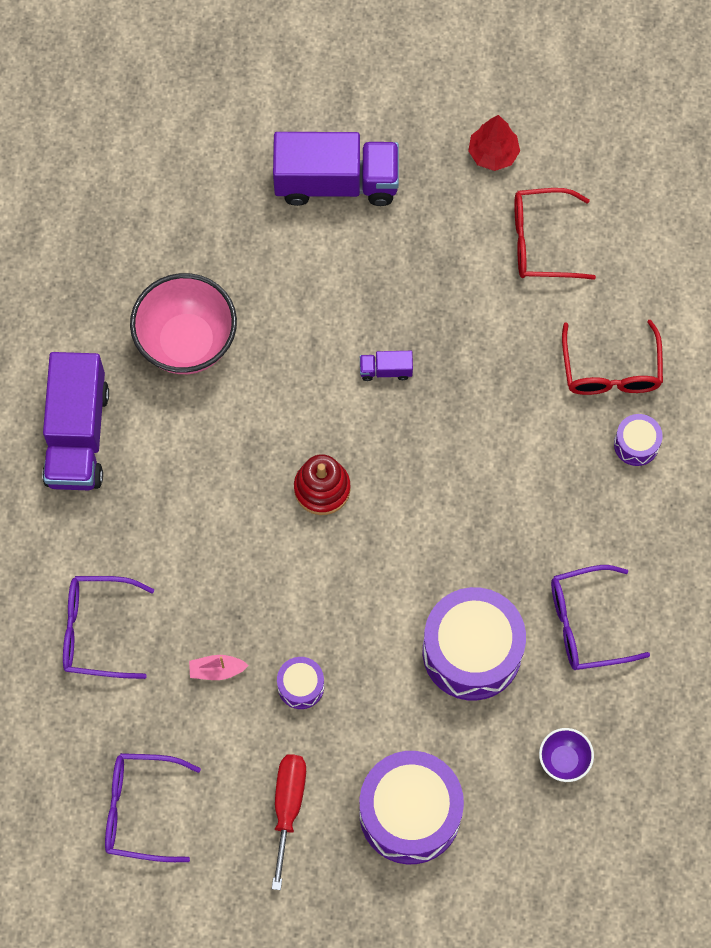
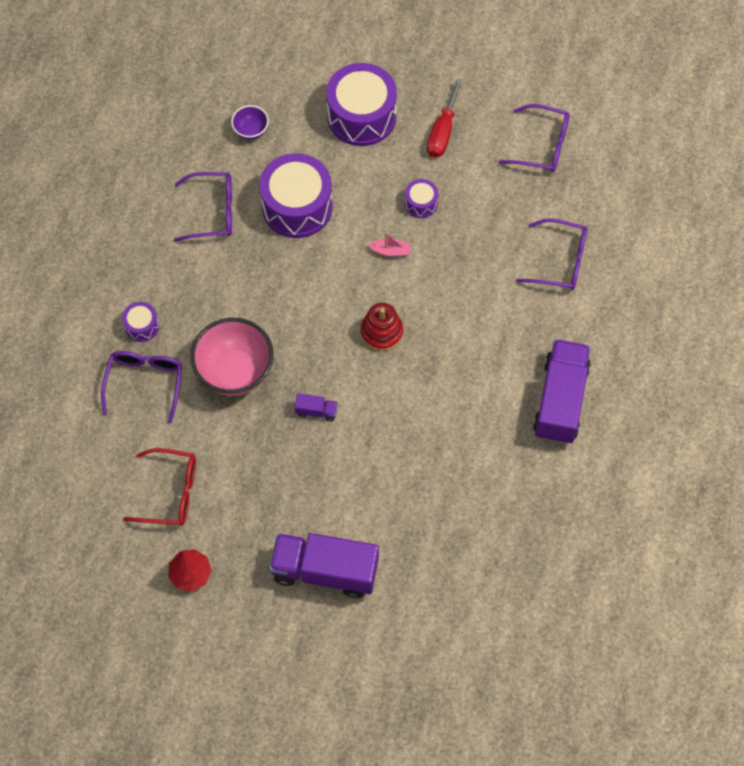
camera: 170 degrees left, 5 degrees down
(187, 342) = (467, 458): pink bowl -> pink bowl (235, 372)
(217, 670) = (478, 222): pink boat -> pink boat (390, 251)
(611, 371) = (145, 382): red glasses -> purple glasses

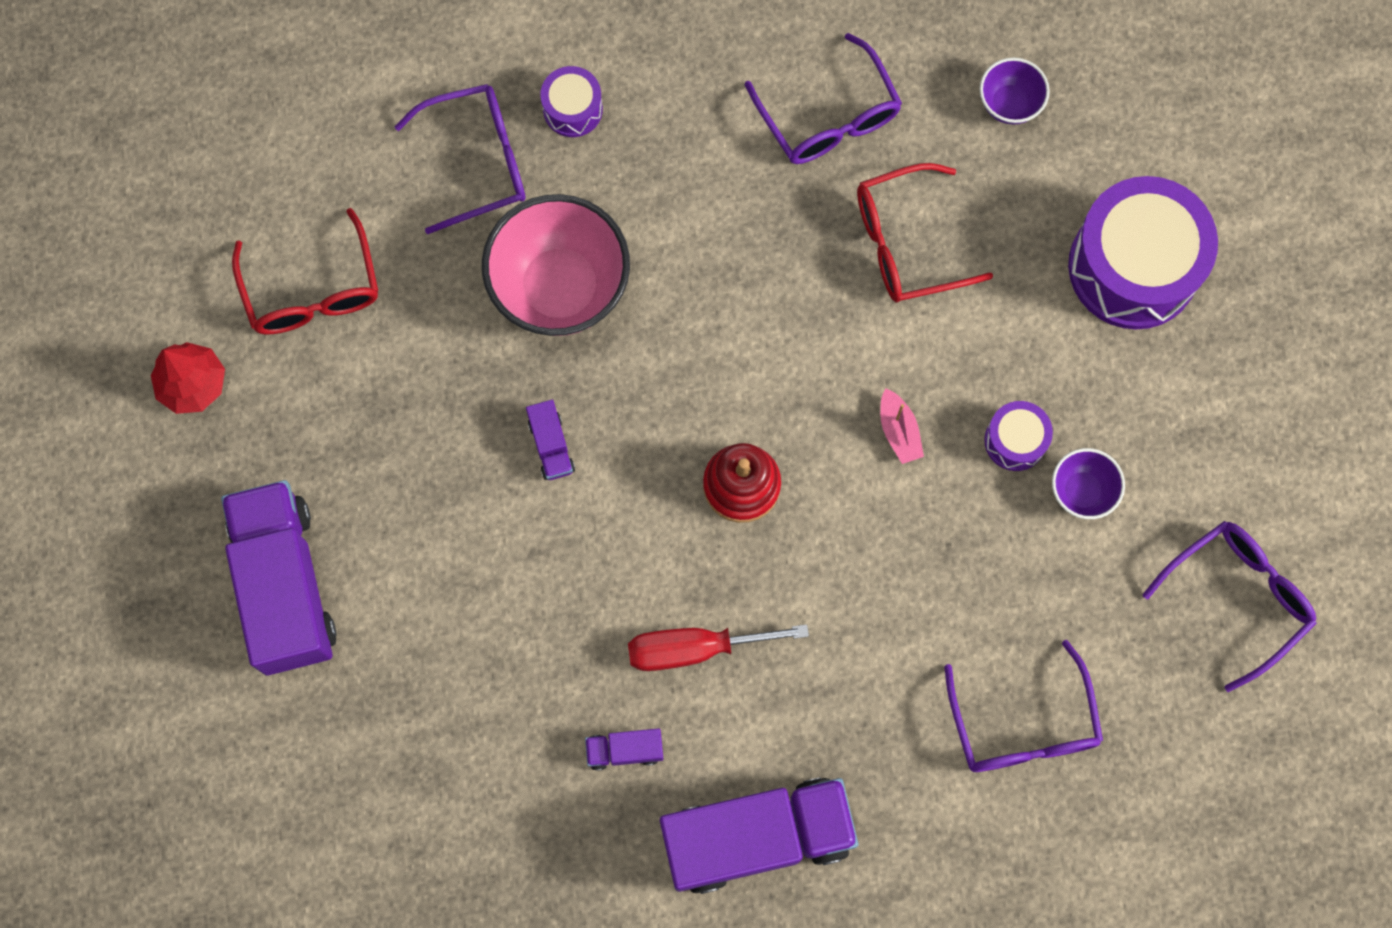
camera: 65 degrees right, 10 degrees up
(297, 206) = (906, 243): purple drum -> red glasses
(442, 132) = (1173, 414): red screwdriver -> red screwdriver (694, 648)
(460, 187) = (1081, 491): none -> purple bowl
(489, 442) = (625, 750): none -> purple truck
(543, 146) = (1238, 597): purple glasses -> purple glasses turned 120 degrees counterclockwise

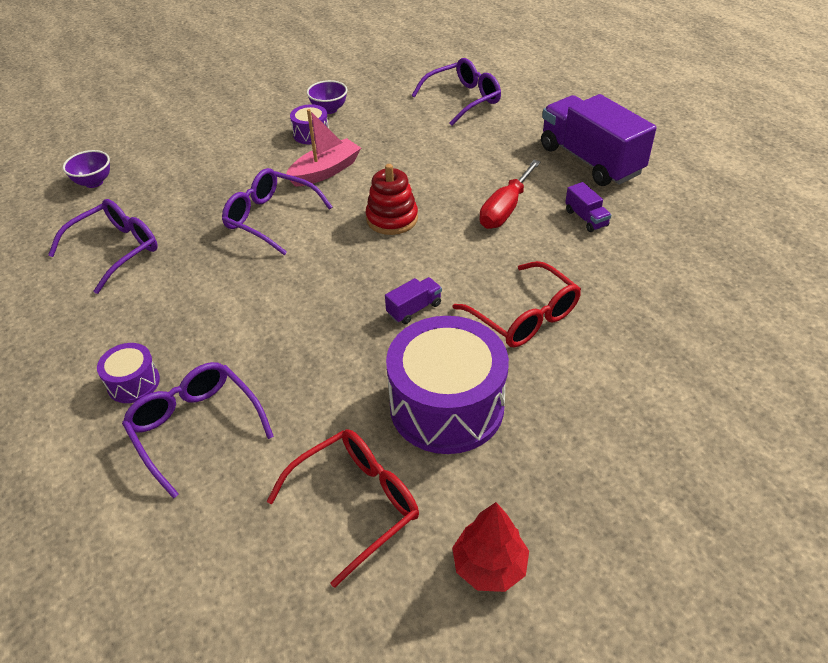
camera: 110 degrees left, 30 degrees down
(285, 586) = (614, 423): purple truck -> none
(560, 288) = (291, 342): pink bowl -> none
(694, 648) = (505, 209): red screwdriver -> red screwdriver turned 60 degrees clockwise
(899, 431) = (325, 171): pink boat -> pink boat, size x1.69
(906, 243) = (201, 197): red glasses -> red glasses (524, 317)
(1133, 267) = (191, 121): purple drum -> purple drum (446, 406)
(1238, 597) = (359, 61): purple glasses -> purple glasses (270, 218)

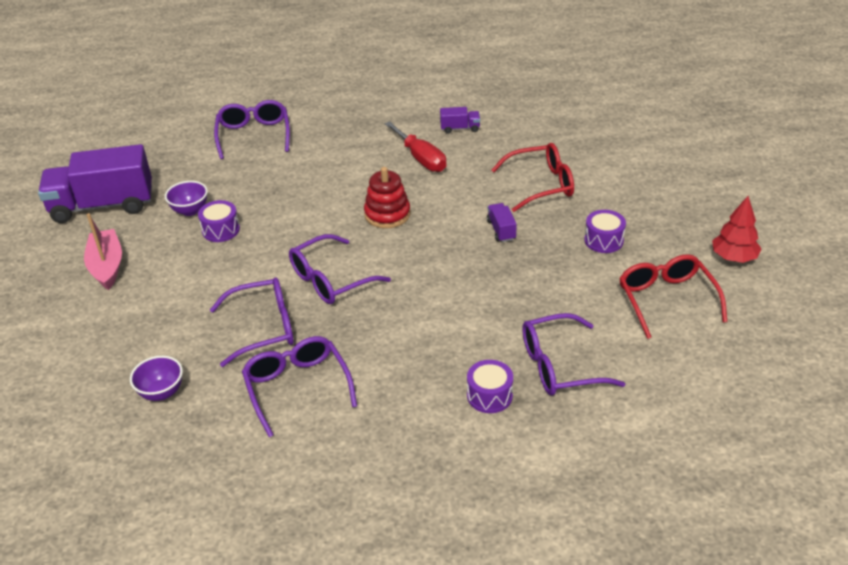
camera: 65 degrees left, 5 degrees down
(188, 204) = (264, 328): none -> purple glasses
(325, 171) = (289, 234): pink boat -> pink boat (107, 266)
(446, 406) = (603, 240): purple drum -> purple drum, size x0.47
(590, 160) = (395, 105): purple truck -> purple truck (103, 205)

